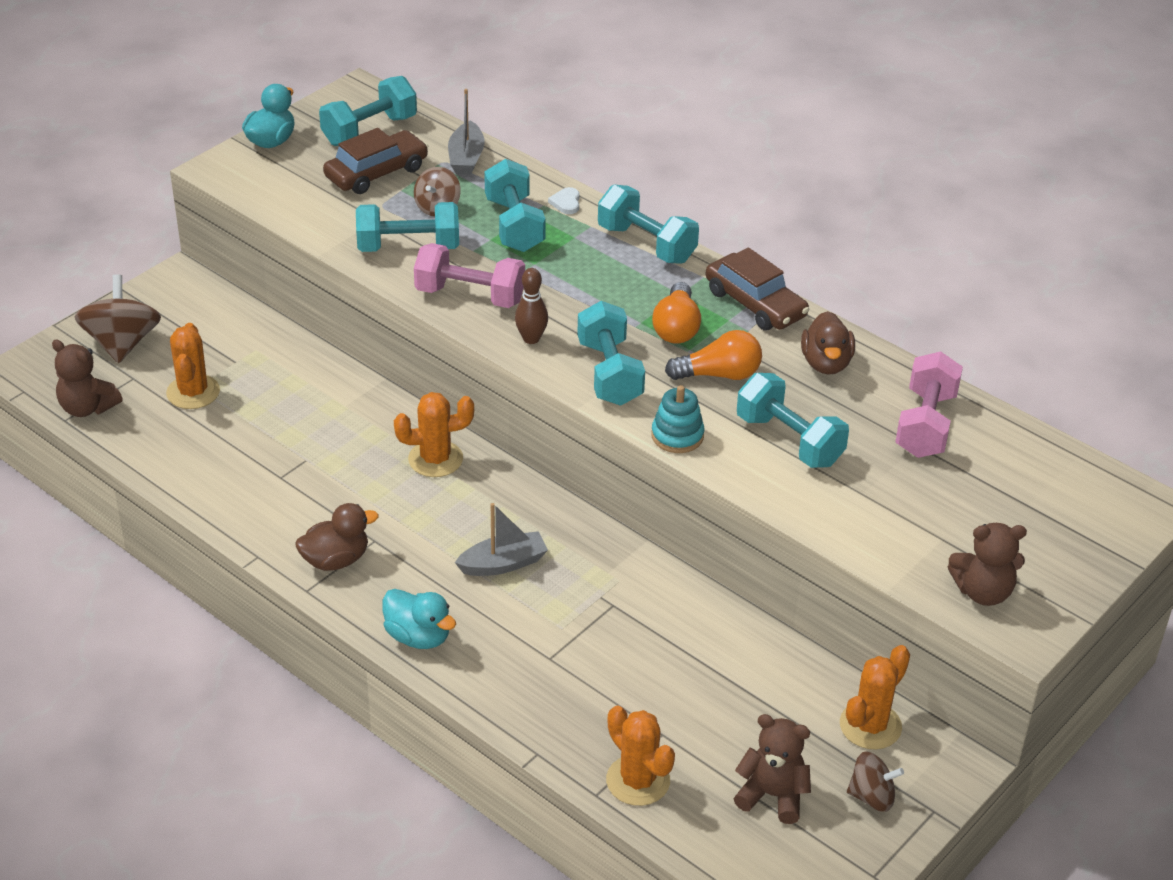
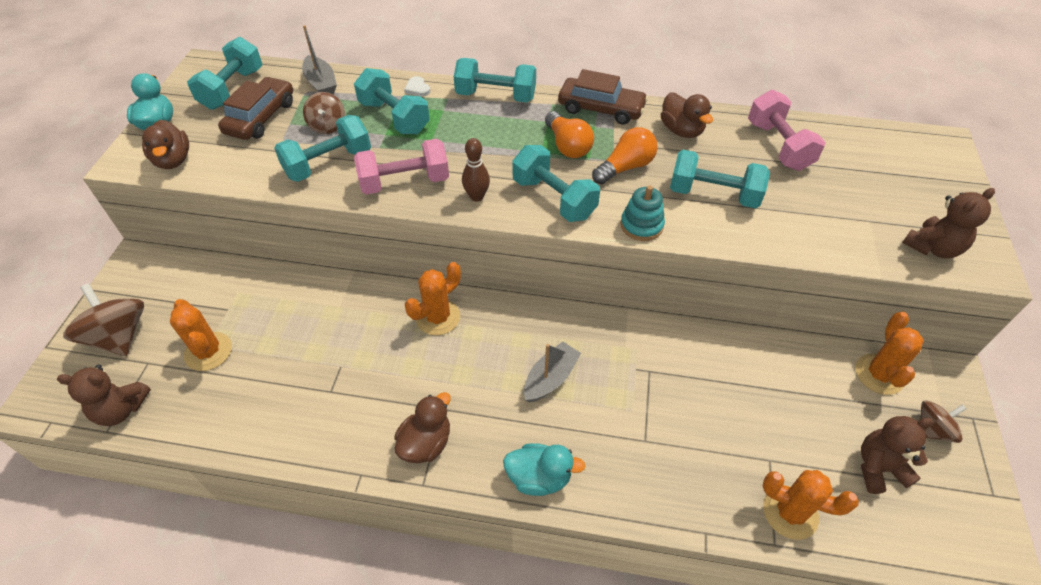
camera: 30 degrees left, 10 degrees up
(262, 185) = (173, 160): none -> brown duck

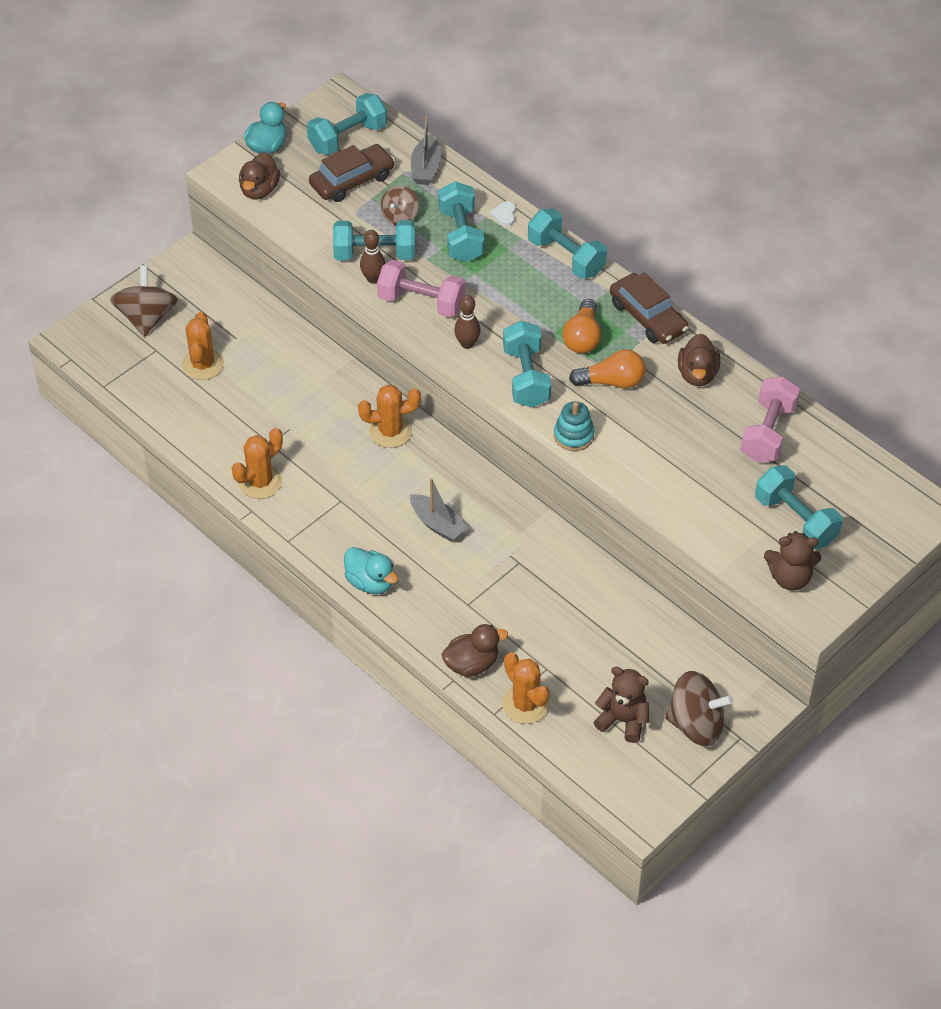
camera: 35 degrees right, 0 degrees up
(121, 409) = (120, 376): brown teddy bear -> none
(343, 184) = (373, 279): none -> brown bowling pin
(426, 443) = (310, 516): brown duck -> brown duck (472, 664)
(550, 378) = (438, 524): grey boat -> grey boat turned 60 degrees clockwise
(713, 194) = (660, 443): turquoise dumbbell -> turquoise dumbbell (795, 520)
(879, 374) = (702, 669): orange cactus -> orange cactus (260, 482)
(932, 430) = (696, 724): brown spinning top -> brown spinning top, size x1.67

